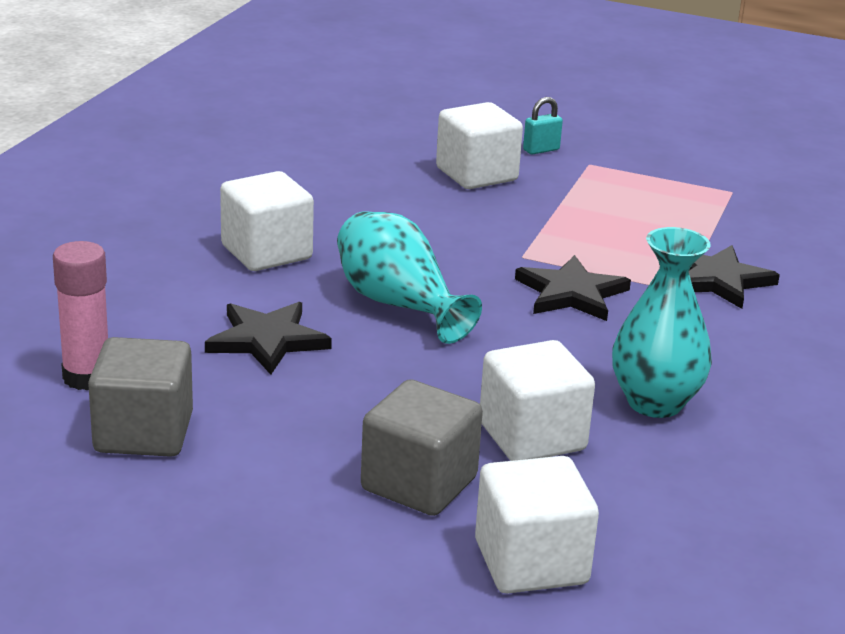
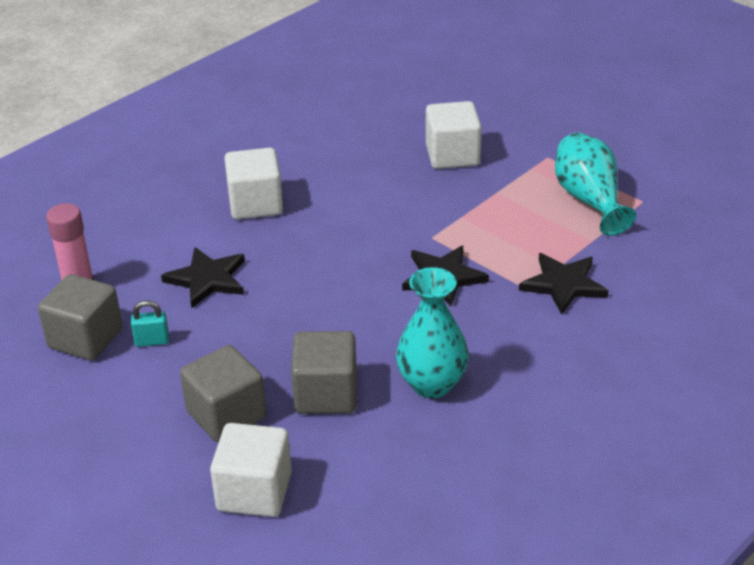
camera: 25 degrees right, 10 degrees up
(398, 305) = (313, 265): turquoise vase -> turquoise vase (589, 200)
(532, 437) = (326, 394): white cube -> grey cube
(541, 150) = (519, 138): turquoise padlock -> turquoise padlock (152, 341)

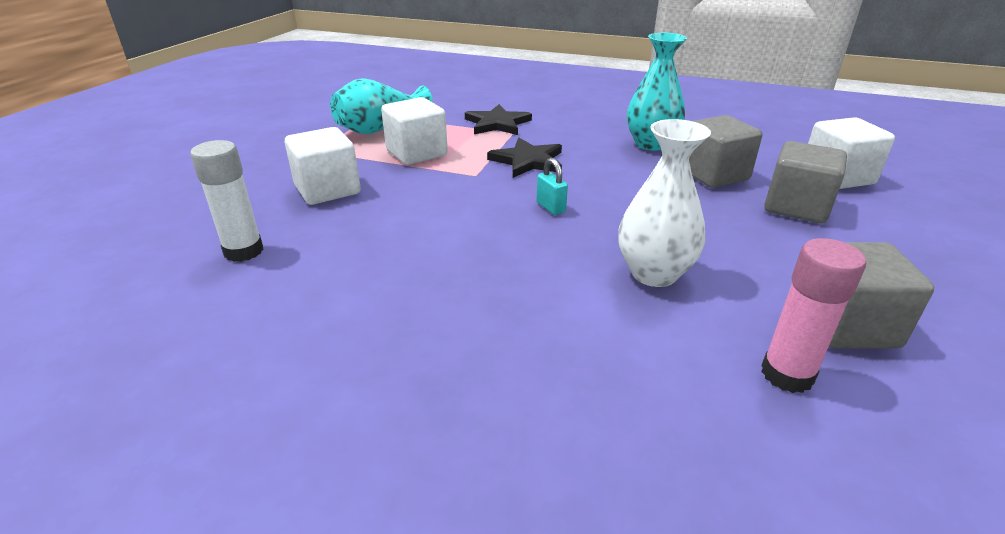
camera: 115 degrees left, 5 degrees down
(152, 341) = (782, 275): turquoise padlock -> turquoise padlock (551, 207)
(207, 279) = (654, 273): black star -> white vase
(255, 204) = (489, 285): white cube -> white cube (416, 153)
(375, 116) = (244, 251): none -> white glue stick

